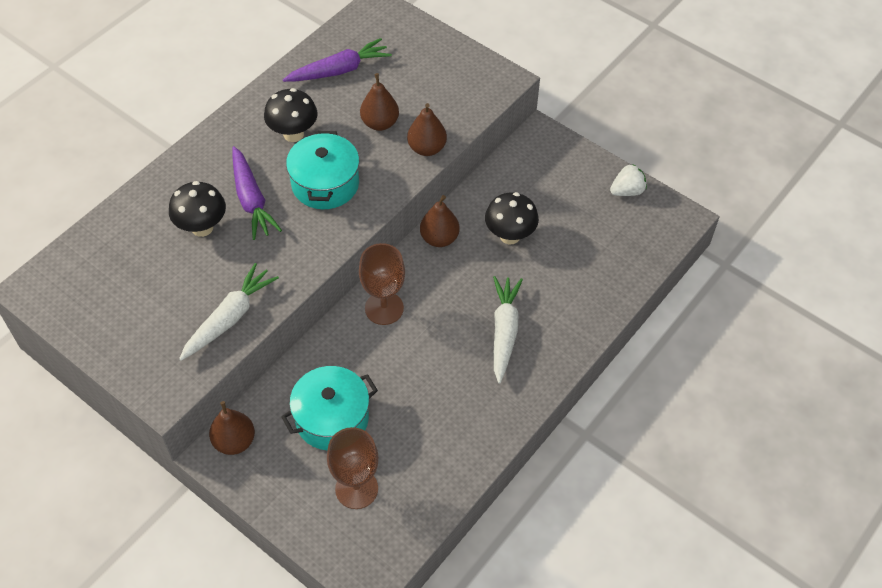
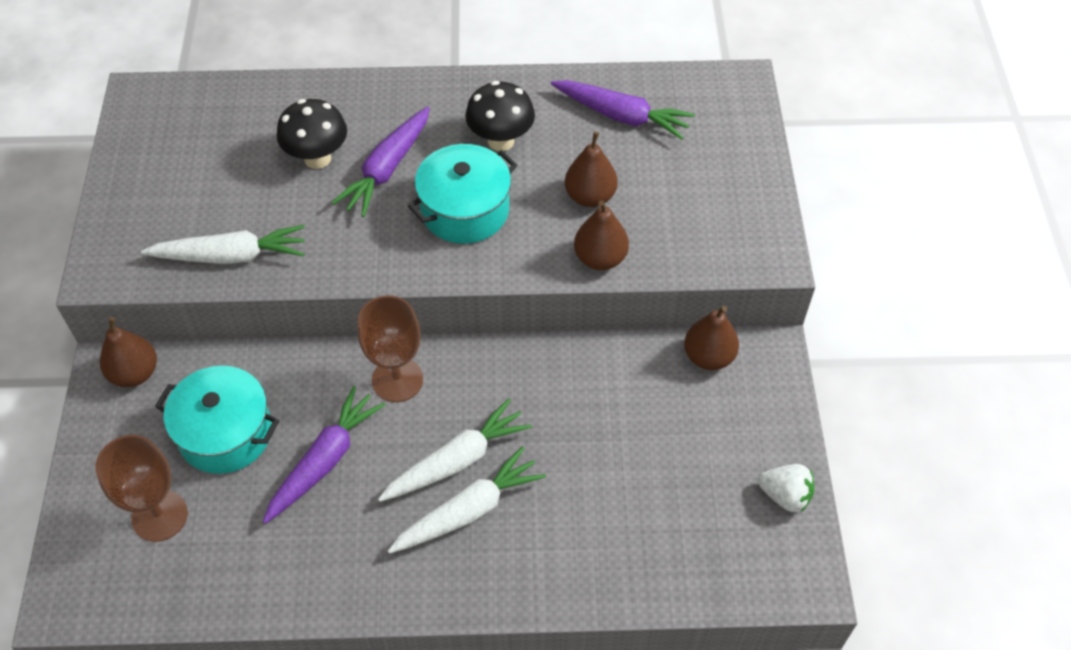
camera: 50 degrees right, 0 degrees up
(403, 379) = (324, 461): none -> purple carrot
(439, 238) = (532, 363): brown pear -> brown pear (708, 357)
(467, 316) = (456, 461): none -> white carrot
(510, 236) = (601, 424): black mushroom -> none

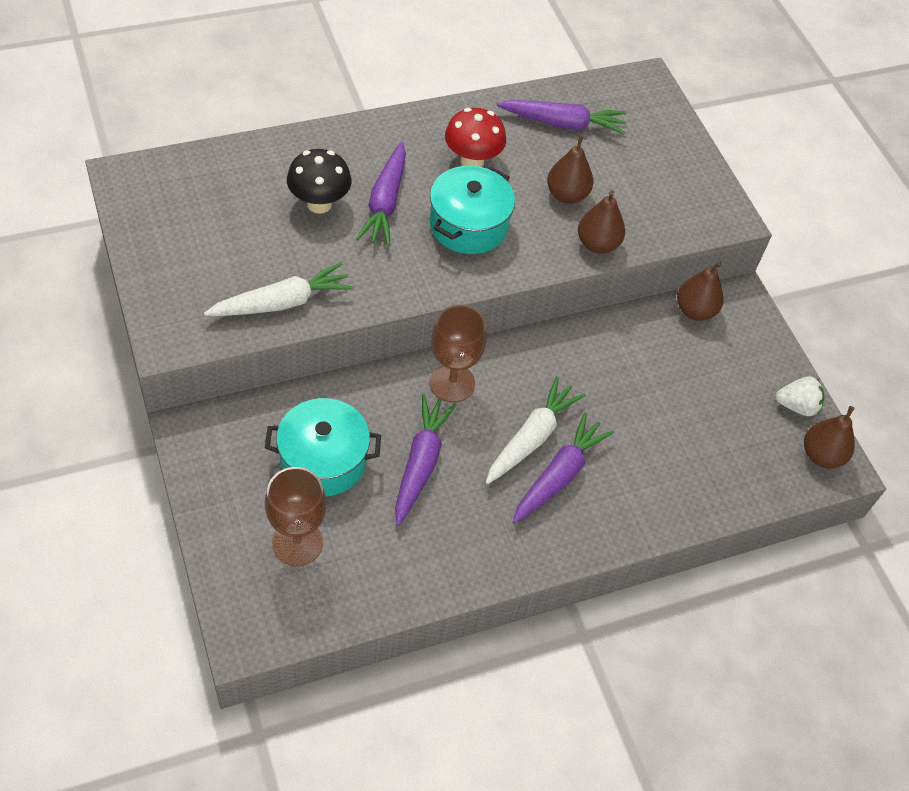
camera: 25 degrees left, 0 degrees up
(135, 373) = (216, 427): brown pear -> brown pear (821, 455)
(468, 511) = (558, 475): white carrot -> purple carrot
(501, 141) = (472, 161): black mushroom -> red mushroom

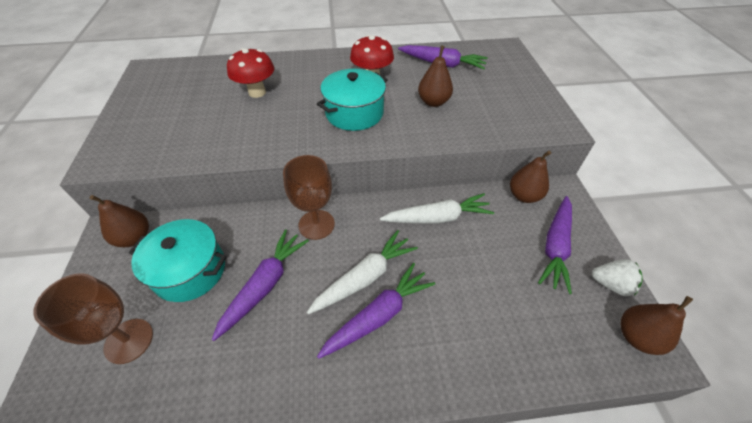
camera: 20 degrees right, 5 degrees down
(282, 302) = (195, 147): white carrot -> white carrot (437, 217)
(319, 204) = (257, 92): black mushroom -> red mushroom
(385, 202) = (302, 95): purple carrot -> purple carrot (555, 246)
(597, 244) = (448, 134): brown pear -> brown pear (134, 238)

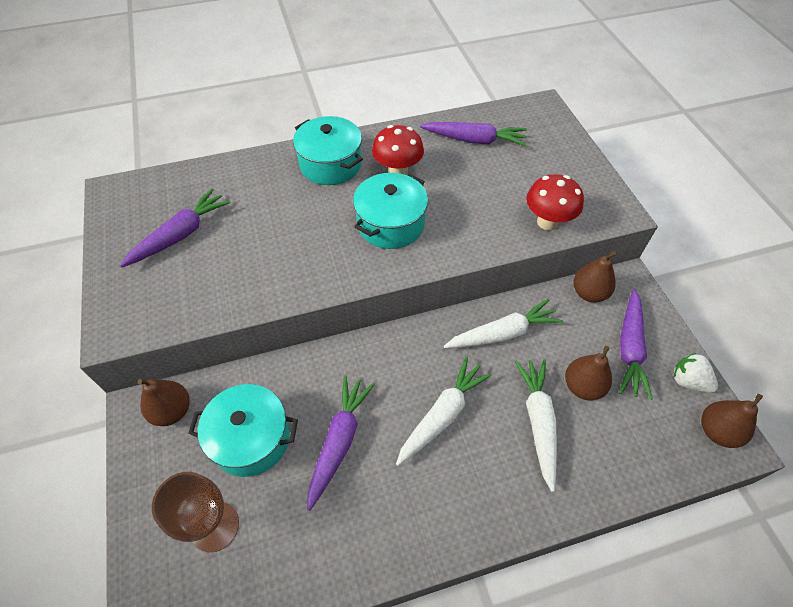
camera: 10 degrees left, 5 degrees up
(257, 92) = (266, 209): red mushroom -> red mushroom (547, 222)
(316, 224) = (374, 362): brown goblet -> none
(319, 68) = (330, 164): none -> turquoise pot
(378, 315) = (466, 453): purple carrot -> purple carrot (180, 235)
(433, 102) = (476, 197): brown pear -> brown pear (582, 386)
(454, 298) = (538, 422): none -> white carrot
(611, 284) = (688, 381): white strawberry -> white strawberry turned 150 degrees counterclockwise

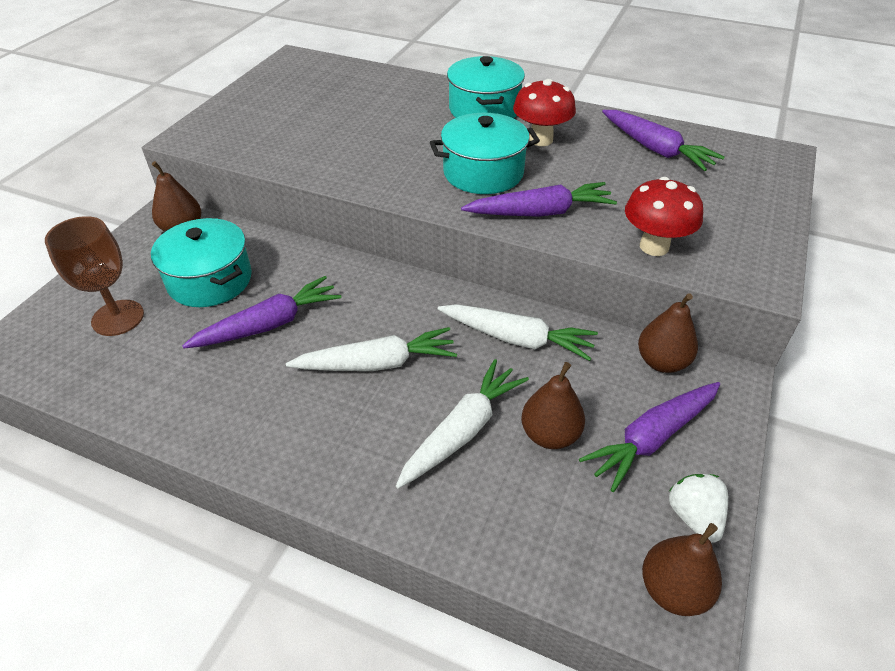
camera: 40 degrees right, 10 degrees down
(180, 235) = (304, 103): purple carrot -> purple carrot (540, 212)

